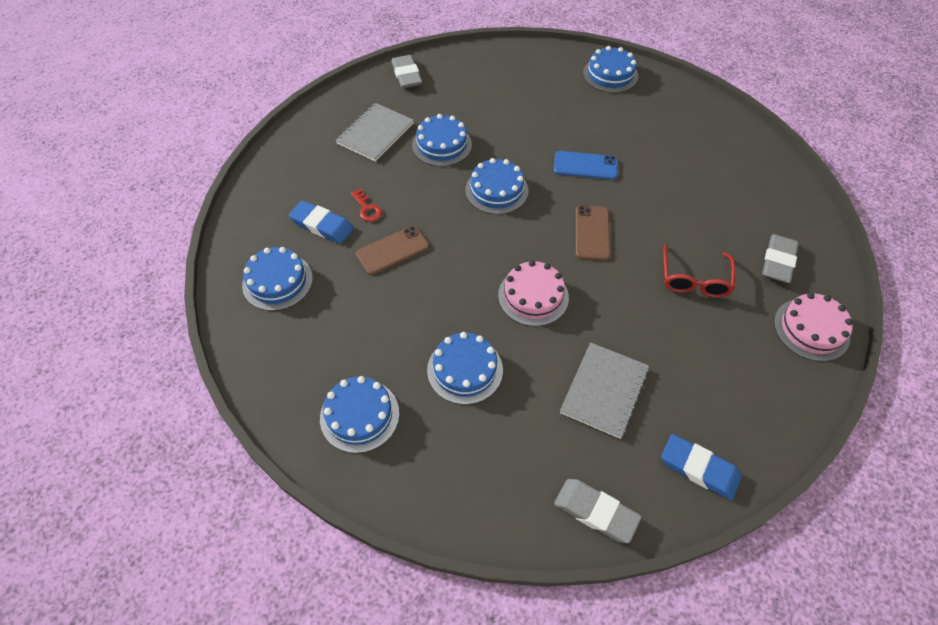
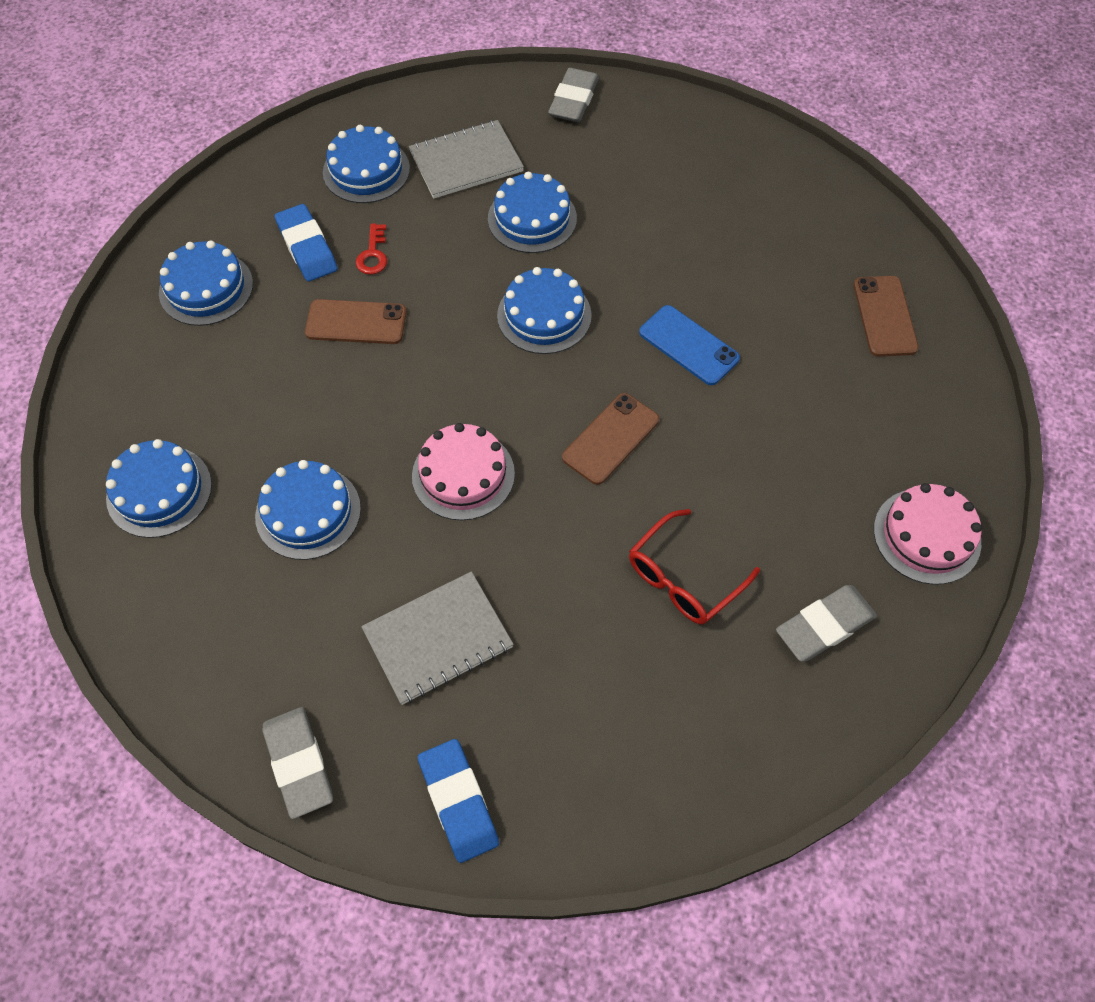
camera: 35 degrees right, 5 degrees up
(610, 74) = (850, 234): blue cake -> blue cake (366, 170)
(662, 104) = (884, 316): none -> brown phone
(811, 329) = (776, 740): pink cake -> pink cake (926, 536)

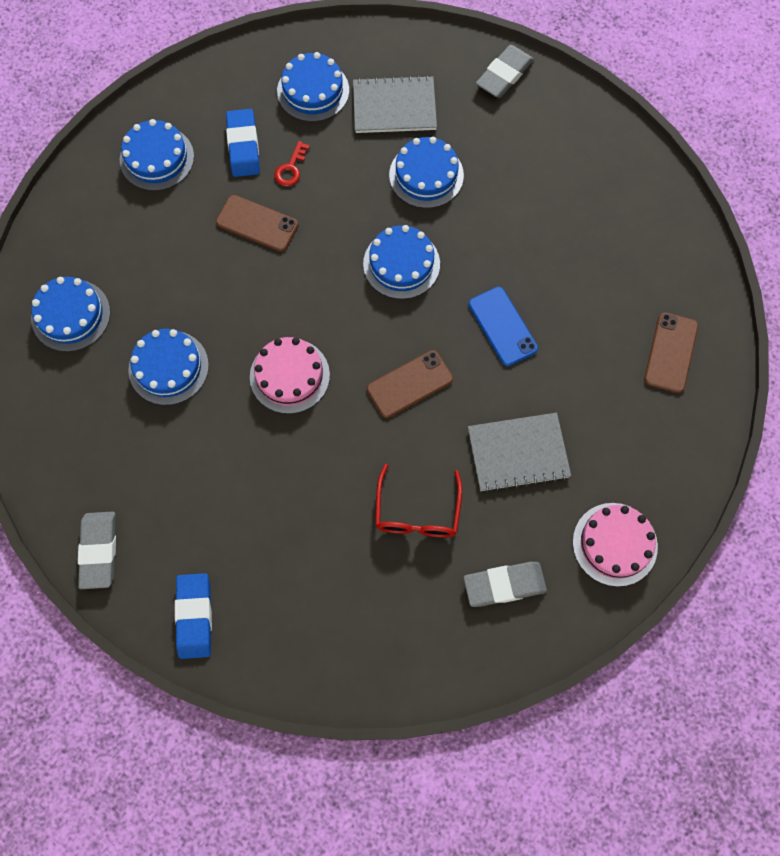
camera: 20 degrees right, 10 degrees up
(438, 639) = (224, 495): grey notebook -> grey notebook (518, 453)
(683, 578) = (417, 512): red glasses -> red glasses turned 60 degrees counterclockwise

